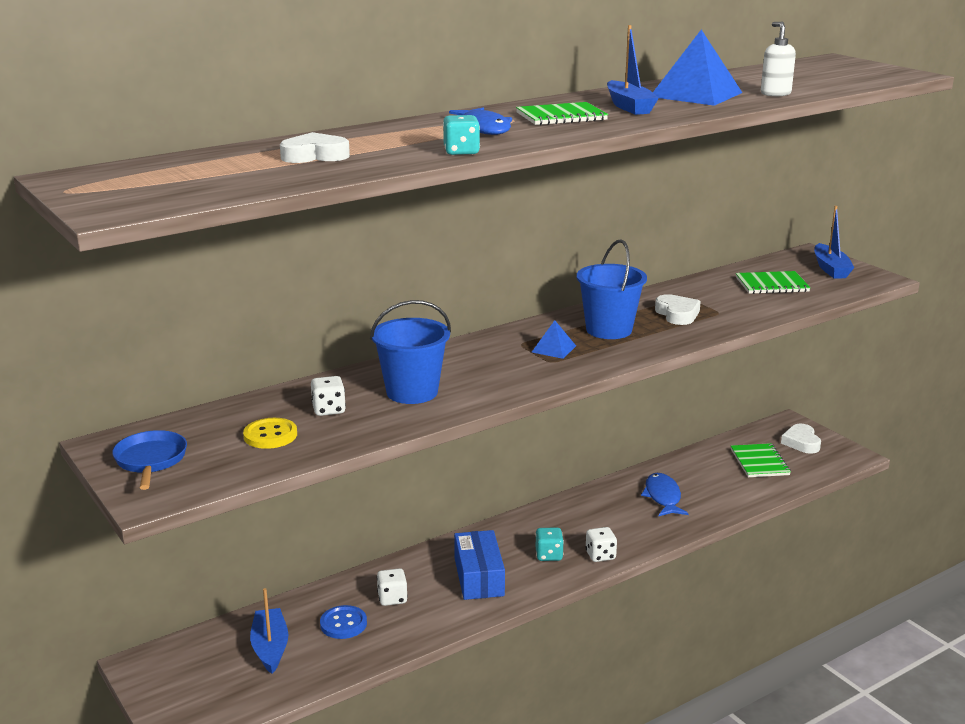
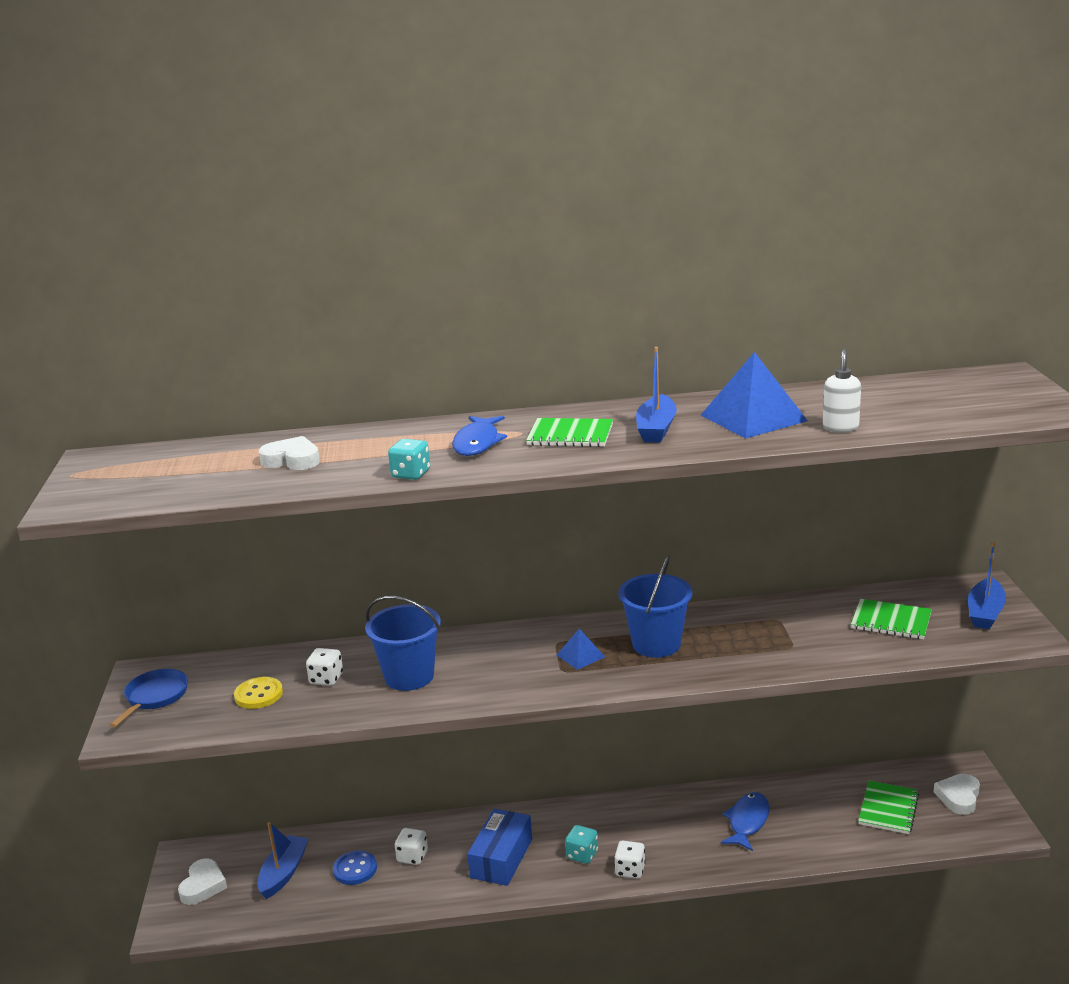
camera: 30 degrees right, 0 degrees up
(677, 314) = (745, 639): white heart -> white heart (203, 886)

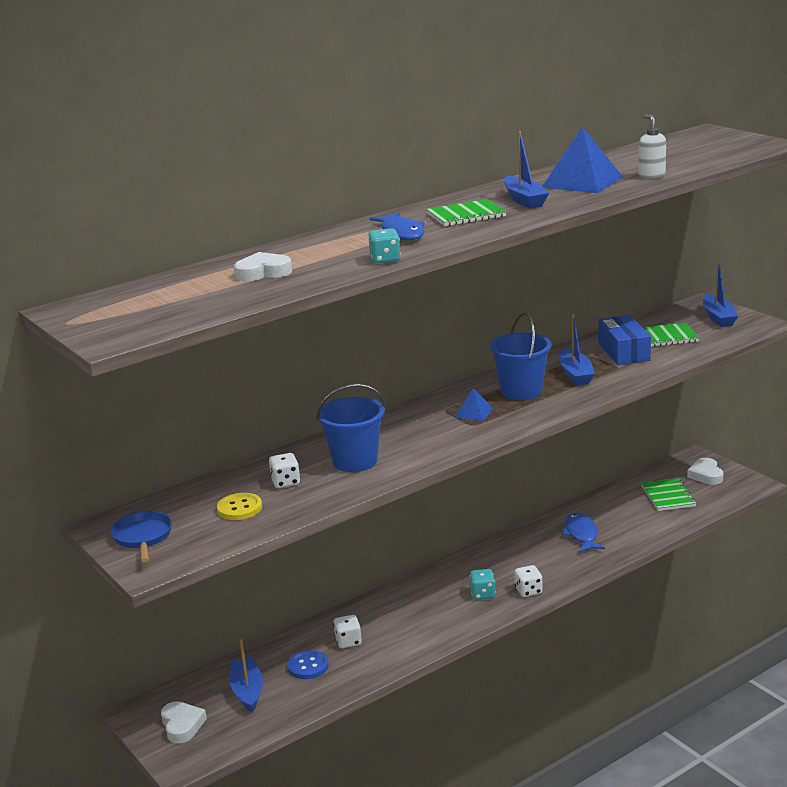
camera: 30 degrees left, 0 degrees up
(501, 858) = (422, 617): blue box -> blue box (624, 351)
(736, 640) = (575, 374): none -> blue boat

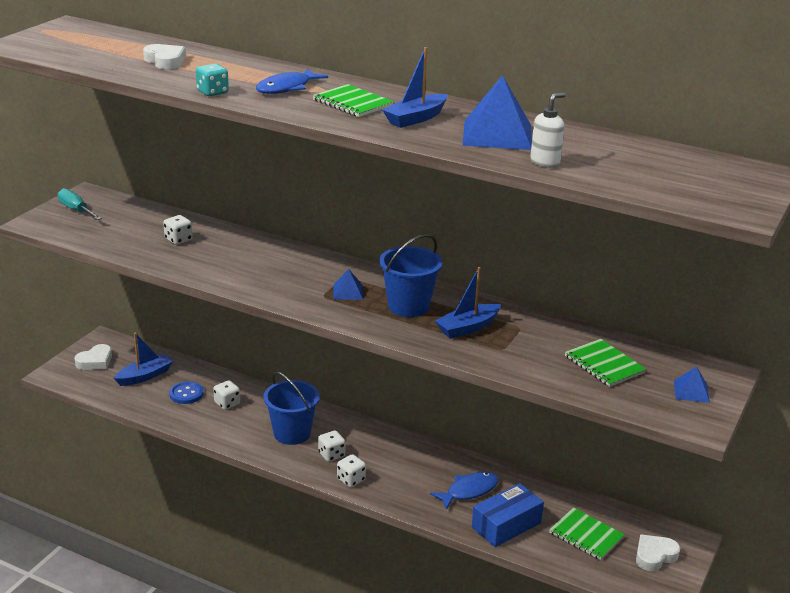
camera: 60 degrees right, 5 degrees up
(143, 537) = (76, 210): blue pan -> turquoise screwdriver
(239, 508) = (130, 232): yellow button -> none
(355, 461) = (226, 259): blue bucket -> blue bucket (292, 433)
(483, 594) = (331, 455): turquoise dice -> white dice
(624, 351) = (544, 345): blue box -> blue box (506, 525)
(668, 496) = (586, 535): green notebook -> green notebook turned 75 degrees clockwise
(718, 317) = (691, 391): blue boat -> blue pyramid

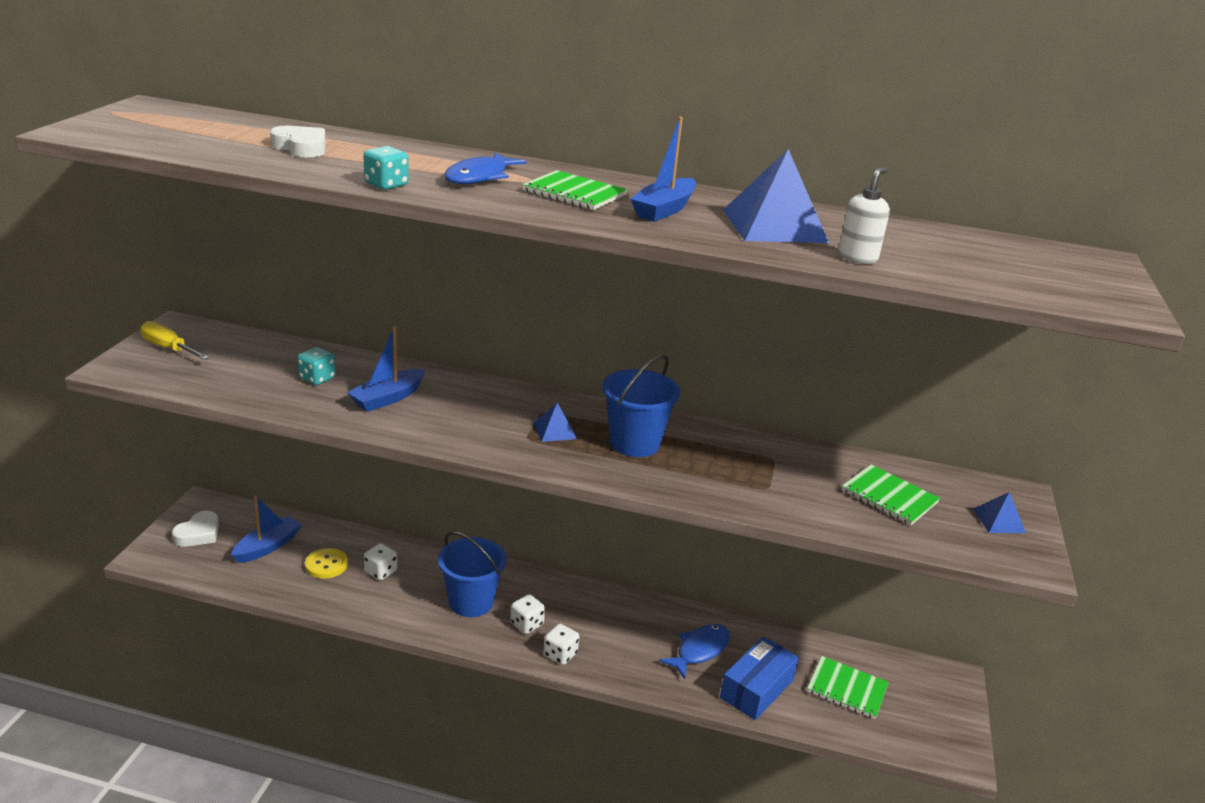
camera: 15 degrees left, 0 degrees up
(76, 210) = (169, 348): turquoise screwdriver -> yellow screwdriver
(178, 240) = (317, 378): white dice -> turquoise dice
(186, 394) = (326, 565): blue button -> yellow button
(467, 328) = (715, 464): blue boat -> blue boat (388, 398)
(654, 556) = (928, 704): white heart -> none

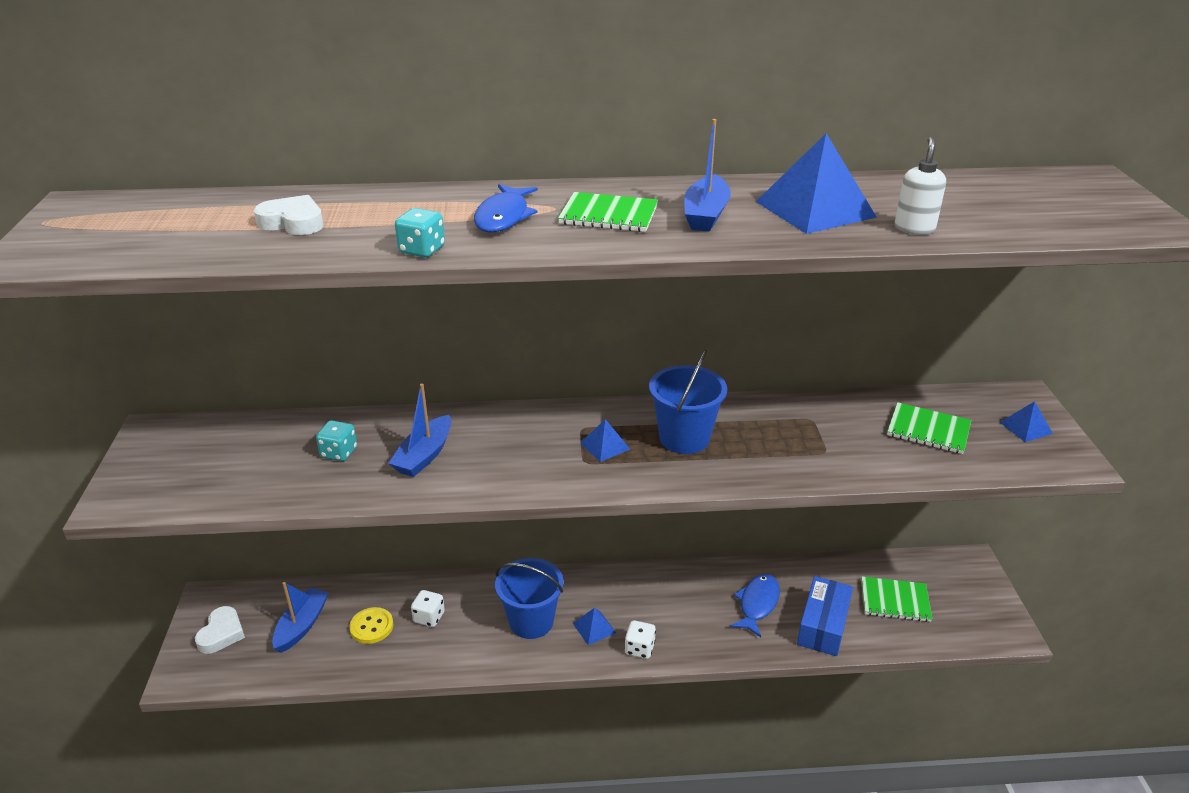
camera: 15 degrees left, 5 degrees up
(169, 348) = (158, 460): yellow screwdriver -> none
(527, 624) = (594, 628): white dice -> blue pyramid

